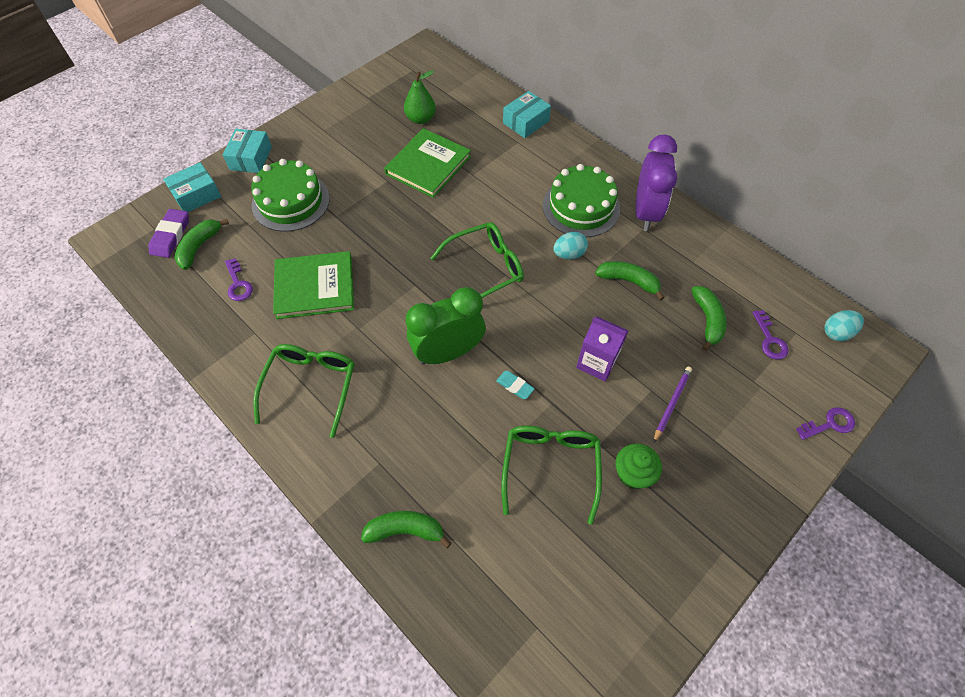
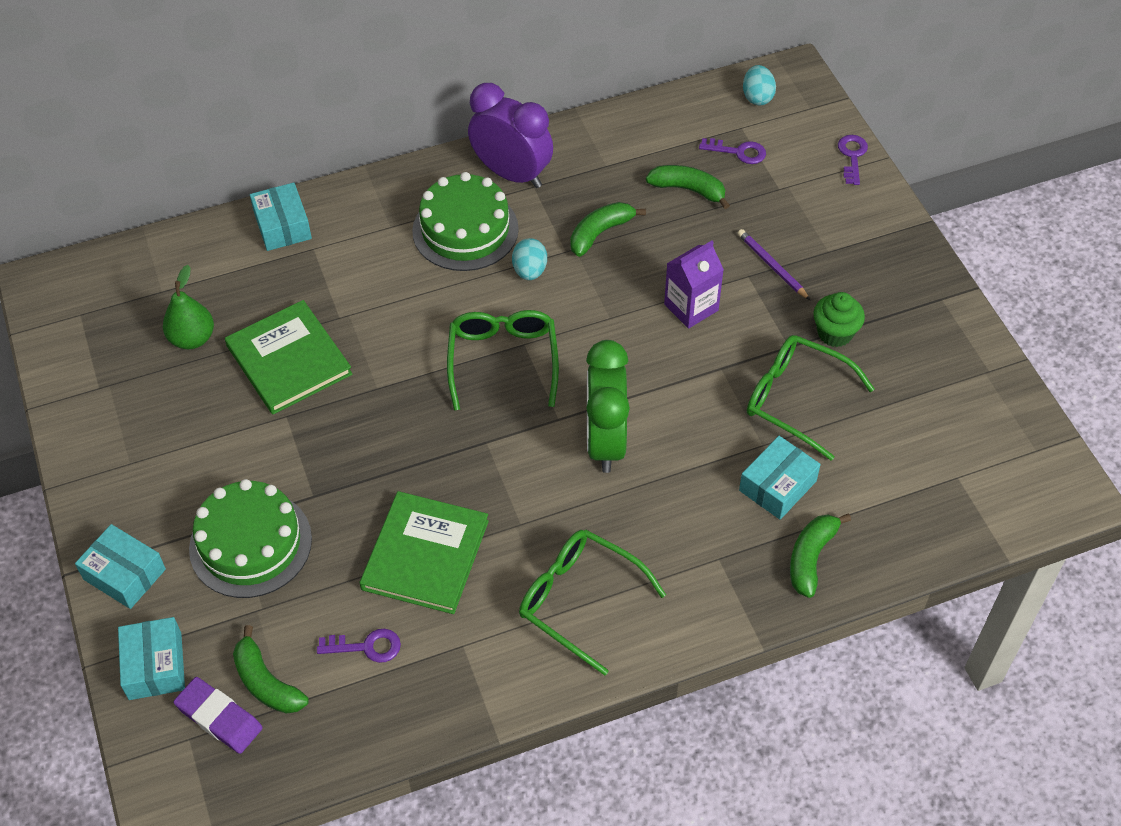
camera: 65 degrees left, 5 degrees down
(462, 482) = (777, 486): none -> turquoise box
(515, 386) = (683, 393): turquoise eraser -> none

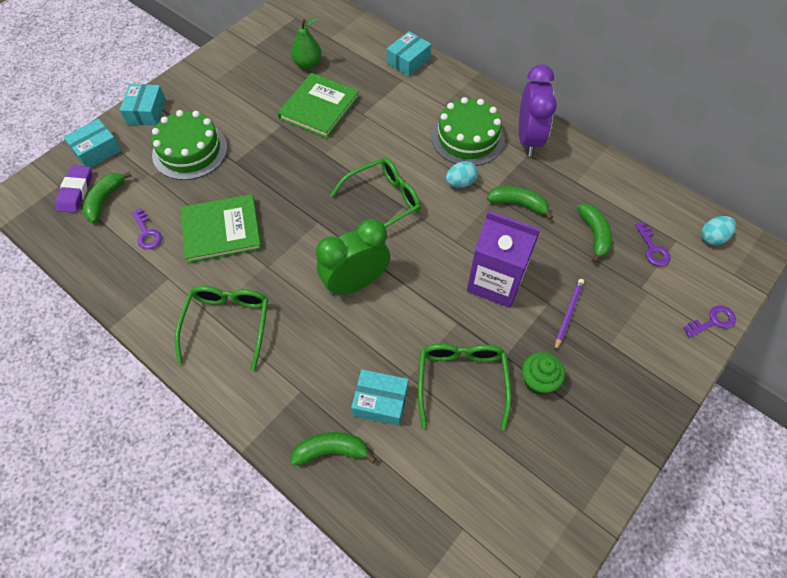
camera: 60 degrees right, 5 degrees up
(691, 307) = (496, 281): purple carton -> purple carton, size x1.54

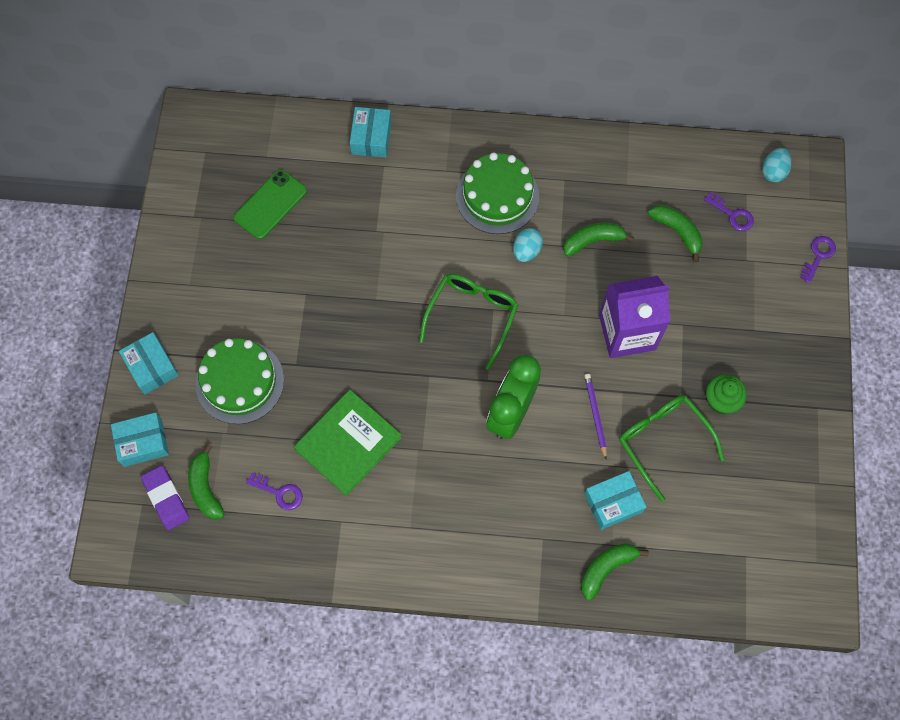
camera: 35 degrees left, 10 degrees up
(97, 150) = (143, 443): turquoise box -> turquoise box turned 60 degrees clockwise
(228, 324) = (433, 525): green glasses -> none
(307, 64) = (270, 204): green pear -> green phone
(319, 108) = (327, 250): green book -> none
(528, 139) = (554, 162): purple clock -> none
(568, 314) = (705, 324): purple pencil -> purple pencil (595, 415)

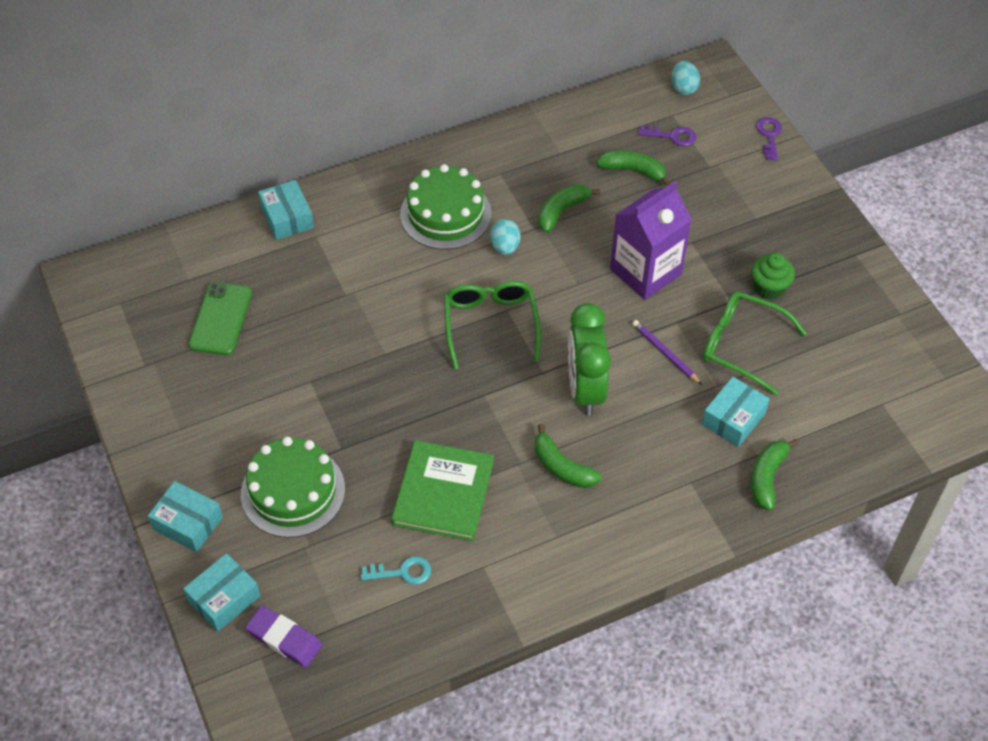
camera: 30 degrees left, 15 degrees down
(205, 488) = (321, 607): green banana -> green banana (561, 467)
(279, 492) = (402, 572): purple key -> turquoise key

